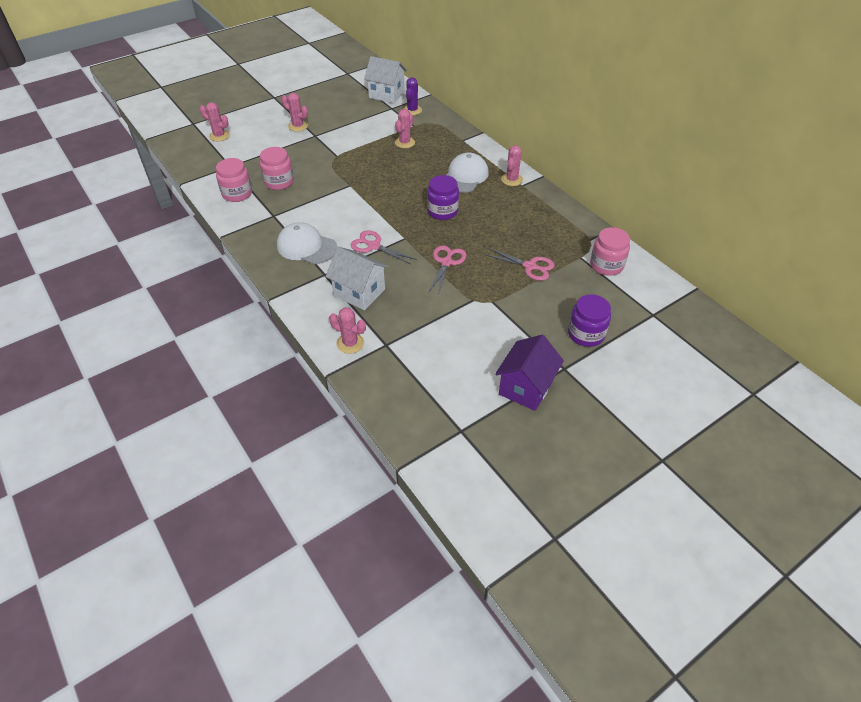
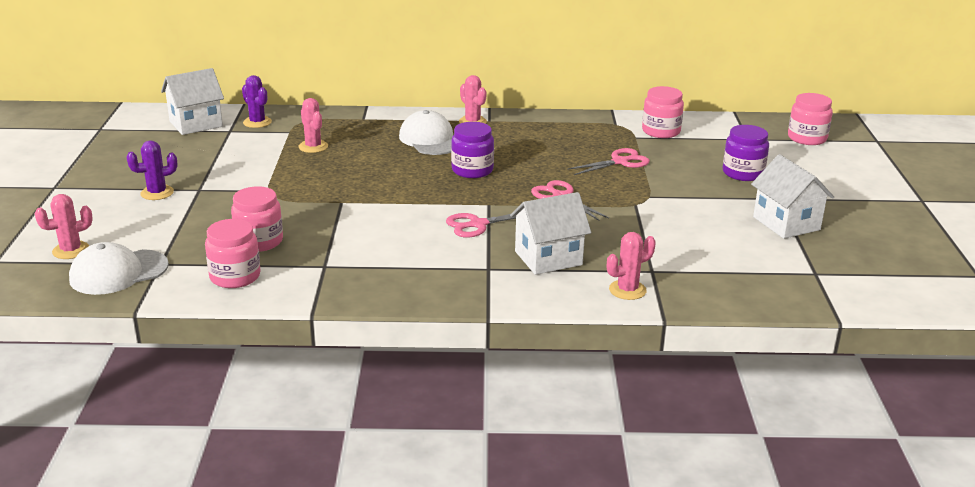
camera: 55 degrees left, 20 degrees down
(298, 126) = (157, 193): pink cactus -> purple cactus
(306, 247) = (421, 263): white cap -> white cap (118, 272)
(525, 387) = (786, 223): purple house -> white house
(699, 348) = (807, 138): none -> pink jar

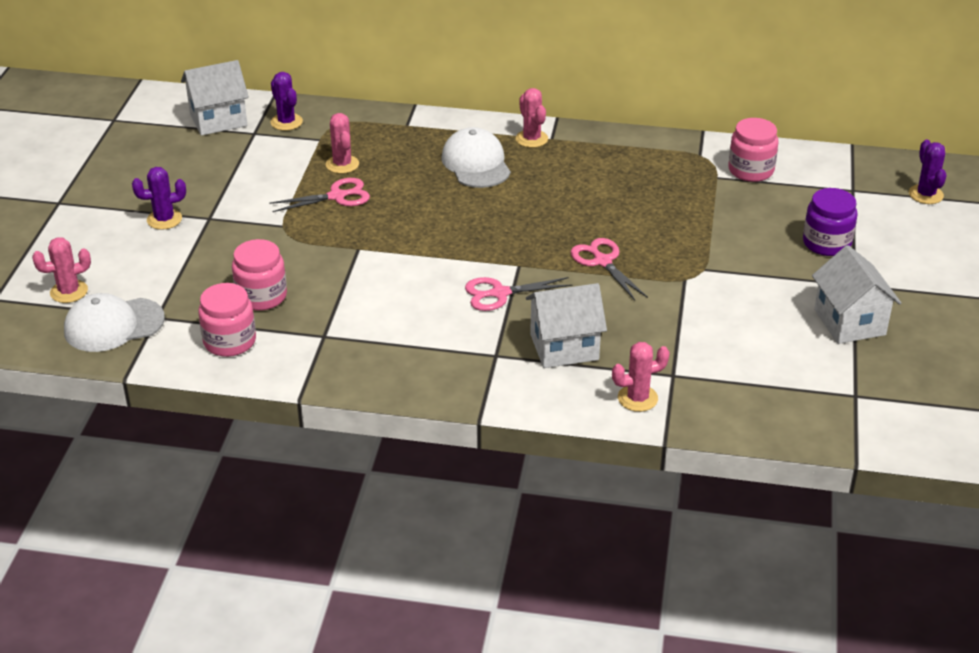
camera: 10 degrees right, 10 degrees up
(472, 170) = (513, 214): purple jar -> none
(620, 162) = (686, 214): pink scissors -> pink scissors (337, 196)
(807, 138) = (925, 194): pink jar -> purple cactus

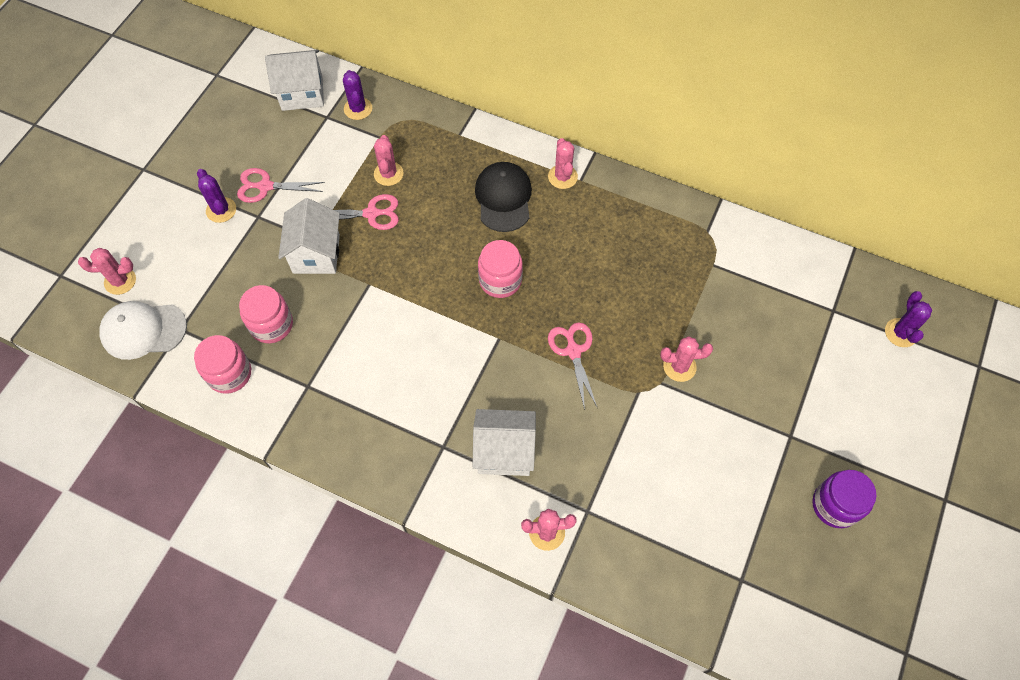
camera: 15 degrees right, 25 degrees up
(164, 219) = (221, 210): purple cactus -> purple cactus turned 60 degrees clockwise
(476, 163) = (503, 198): white cap -> black cap
(500, 293) = (471, 370): pink scissors -> pink scissors (265, 186)
(718, 254) = (679, 367): none -> pink cactus
(751, 170) = (747, 263): pink jar -> pink jar (500, 280)
(826, 243) = (784, 376): purple jar -> purple jar (835, 505)
(849, 322) = (769, 484): white house -> white house (316, 253)

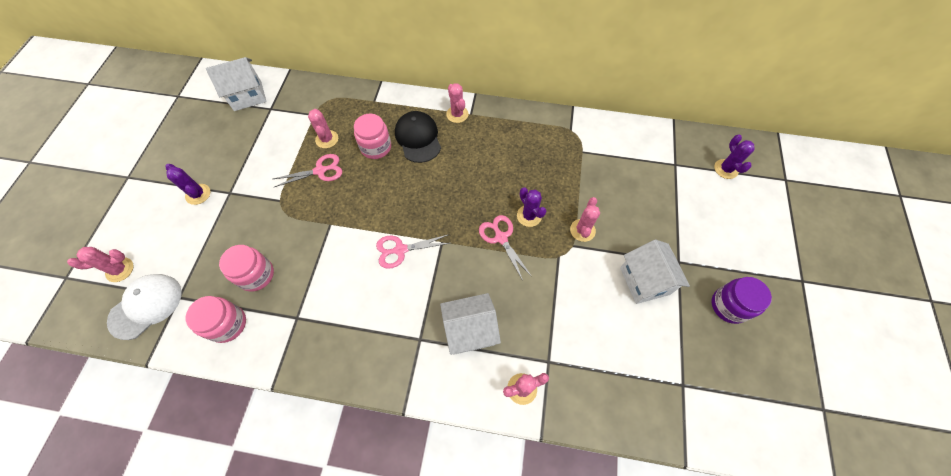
camera: 15 degrees left, 0 degrees up
(143, 330) = (146, 306): white cap -> white cap turned 150 degrees clockwise
(265, 186) = (231, 169): pink scissors -> pink scissors (400, 250)
(316, 253) = (282, 210): white house -> white house (644, 281)
(358, 109) = (293, 98): purple cactus -> purple cactus (529, 216)
(500, 280) = (431, 198): pink jar -> pink jar (376, 147)
(679, 367) = (582, 230): pink cactus -> pink cactus turned 60 degrees counterclockwise

